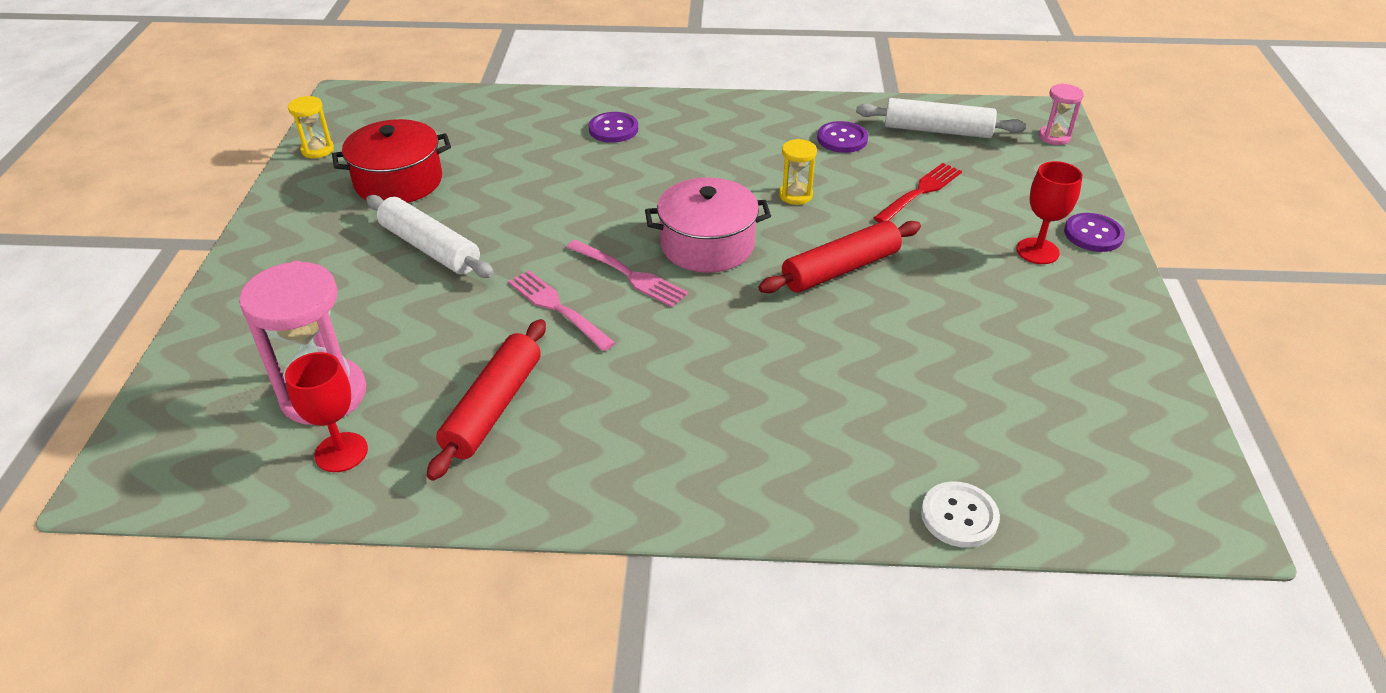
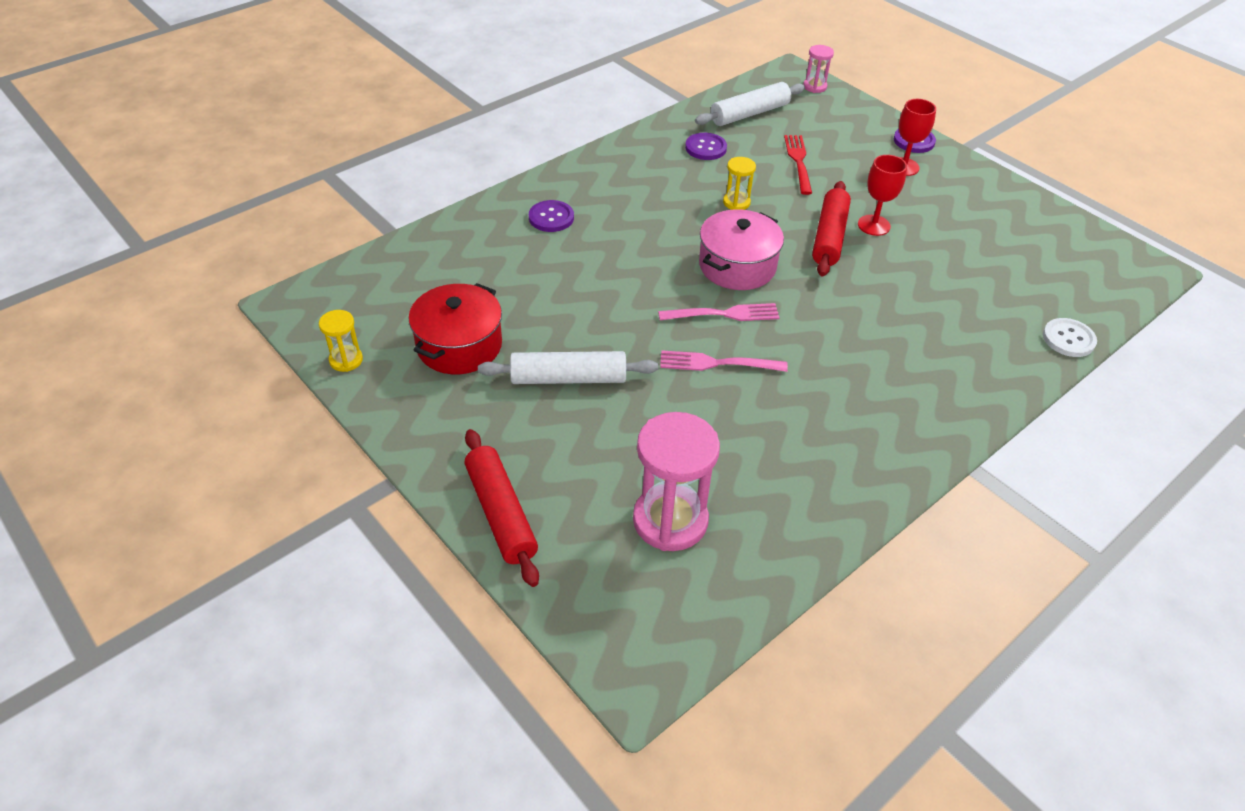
camera: 45 degrees left, 5 degrees up
(341, 452) = (742, 544): red goblet -> red goblet (874, 225)
(493, 407) = (781, 450): red rolling pin -> red rolling pin (501, 513)

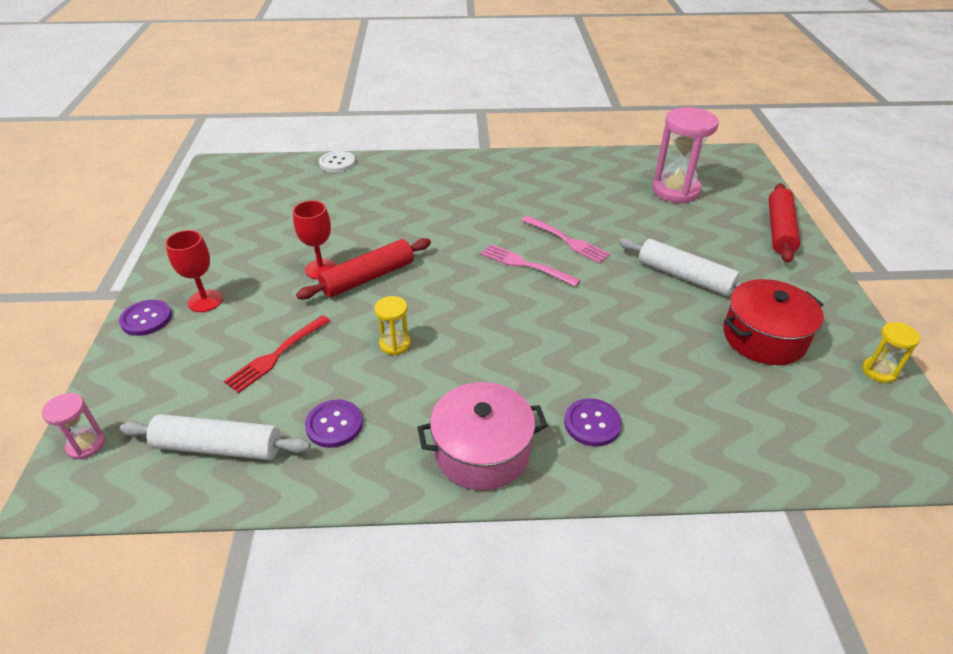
camera: 140 degrees left, 5 degrees down
(737, 266) = (471, 291): pink pot -> pink pot (482, 451)

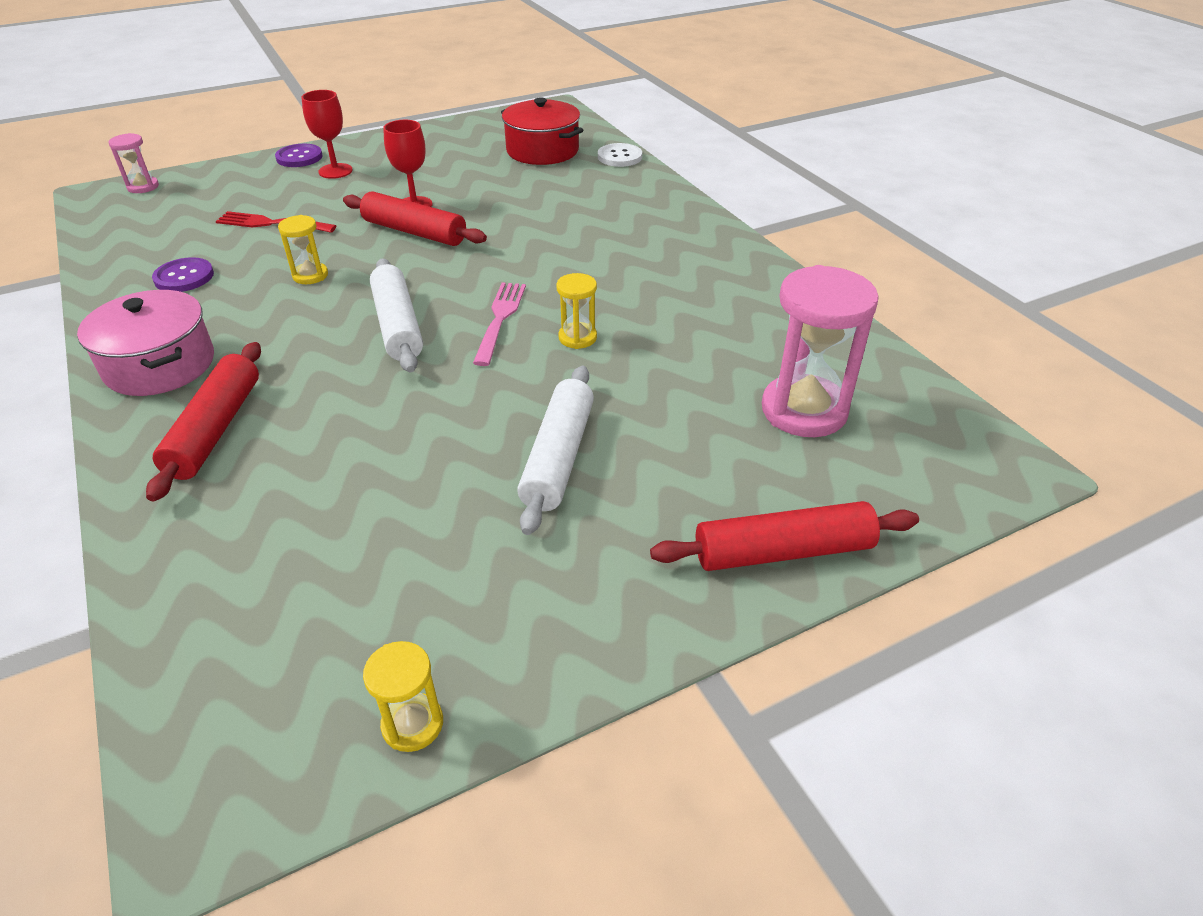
camera: 65 degrees right, 0 degrees up
(219, 447) = (148, 235): white rolling pin -> white rolling pin (398, 325)
(567, 240) = (577, 338): pink fork -> yellow hourglass
(592, 423) = (216, 429): purple button -> red rolling pin
(764, 337) = (445, 563): red pot -> red pot (542, 151)

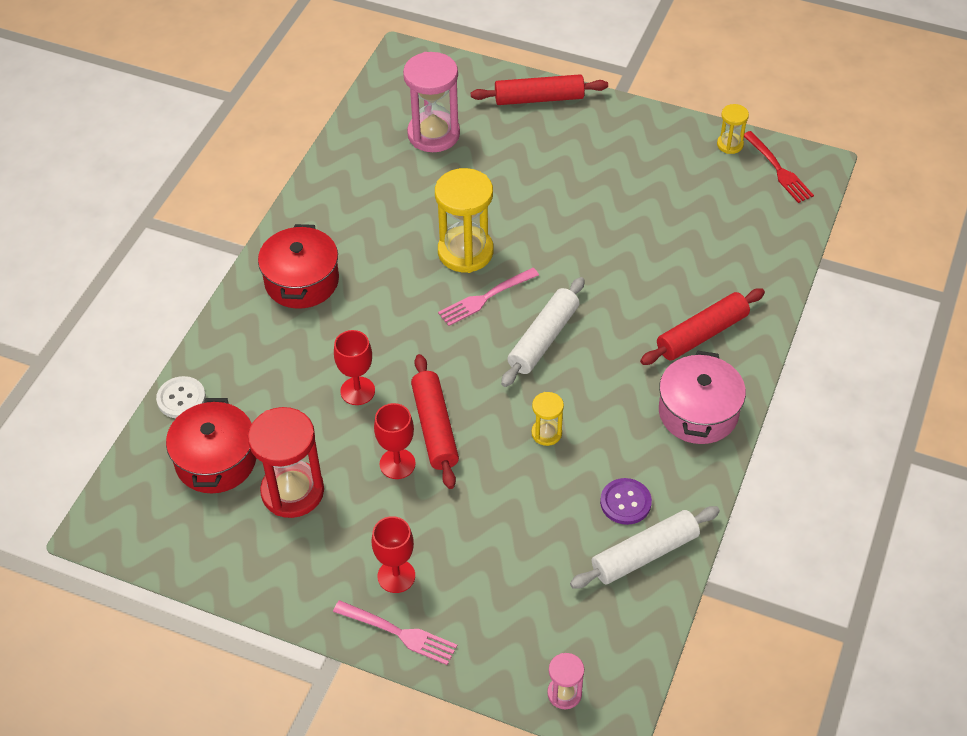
camera: 130 degrees left, 10 degrees up
(272, 223) = (515, 528): red fork -> red fork (778, 169)
(299, 157) = (399, 633): purple button -> pink fork
(467, 164) = (292, 491): none -> red hourglass
(508, 217) = (357, 391): none -> red goblet
(558, 457) = (566, 195): white rolling pin -> white rolling pin (644, 554)
(577, 338) = (465, 252): yellow hourglass -> yellow hourglass, size x2.00
(671, 239) = (302, 281): none -> red pot
(783, 551) = (539, 98): red rolling pin -> red rolling pin turned 45 degrees counterclockwise

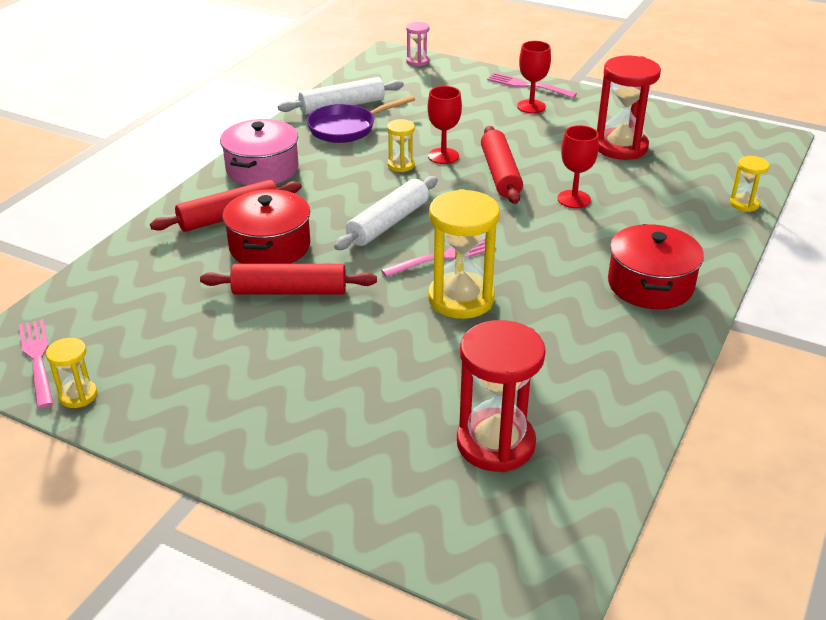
camera: 175 degrees left, 15 degrees down
(181, 398) = (744, 204): white button -> yellow hourglass
(216, 460) = (693, 166): red pot -> red pot (270, 246)
(397, 464) = (533, 156): red goblet -> red goblet (443, 156)
(433, 134) = (495, 443): pink hourglass -> red hourglass
(539, 98) = (325, 489): red rolling pin -> red rolling pin (289, 291)
(625, 502) = (347, 128): purple button -> purple pan
(778, 169) = (37, 359): red fork -> pink fork

